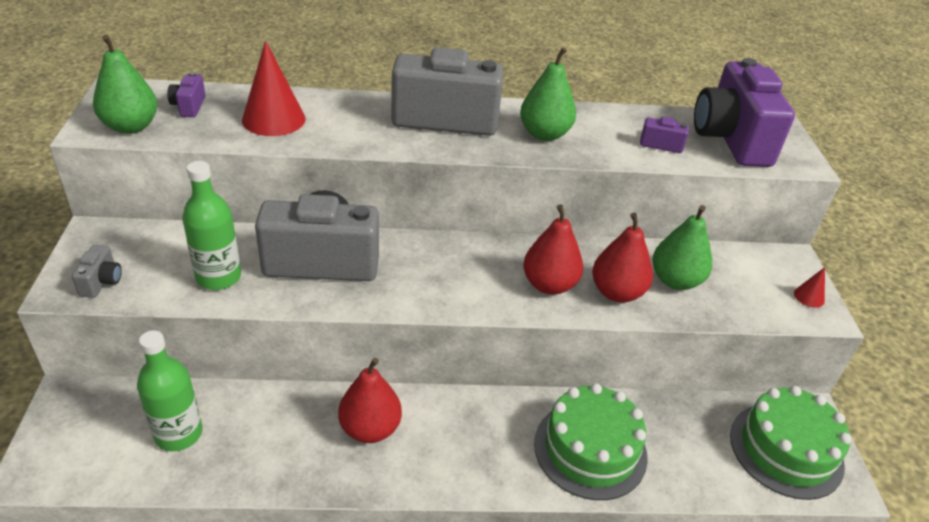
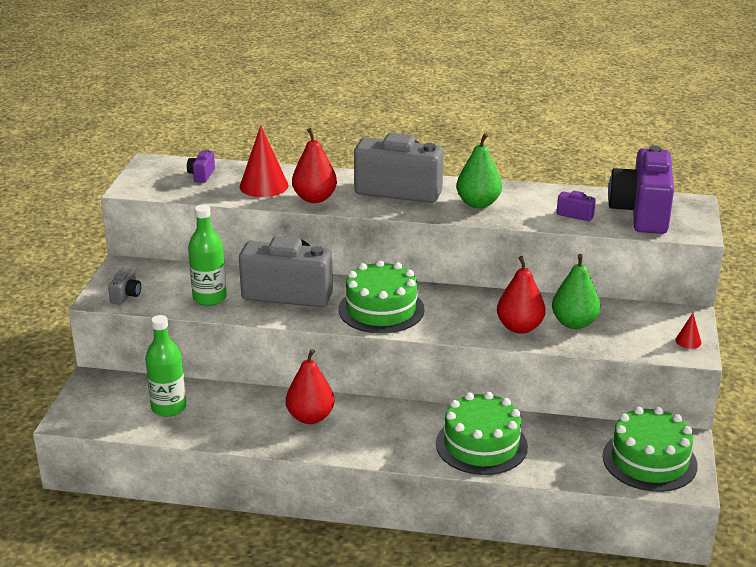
camera: 15 degrees right, 10 degrees down
(131, 126) = (158, 187): green pear -> none
(444, 278) = (381, 309): none -> green cake
(549, 285) = (465, 319): red pear -> red pear (315, 198)

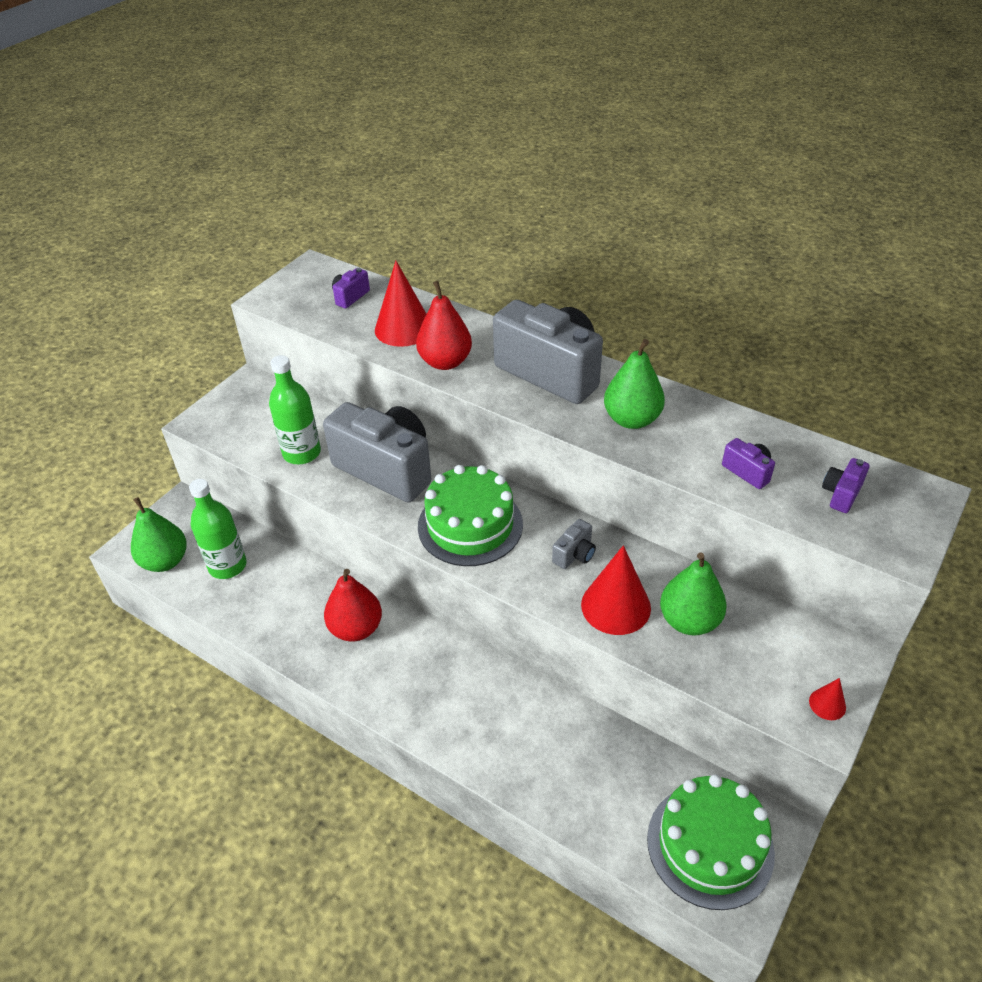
camera: 25 degrees right, 15 degrees up
(109, 418) = (165, 561): none -> green pear
(126, 296) = (224, 425): grey camera -> grey camera (574, 554)
(481, 445) = (516, 739): green cake -> none
(519, 327) = (615, 606): red pear -> red cone
(641, 213) = (841, 494): purple camera -> purple camera, size x0.41

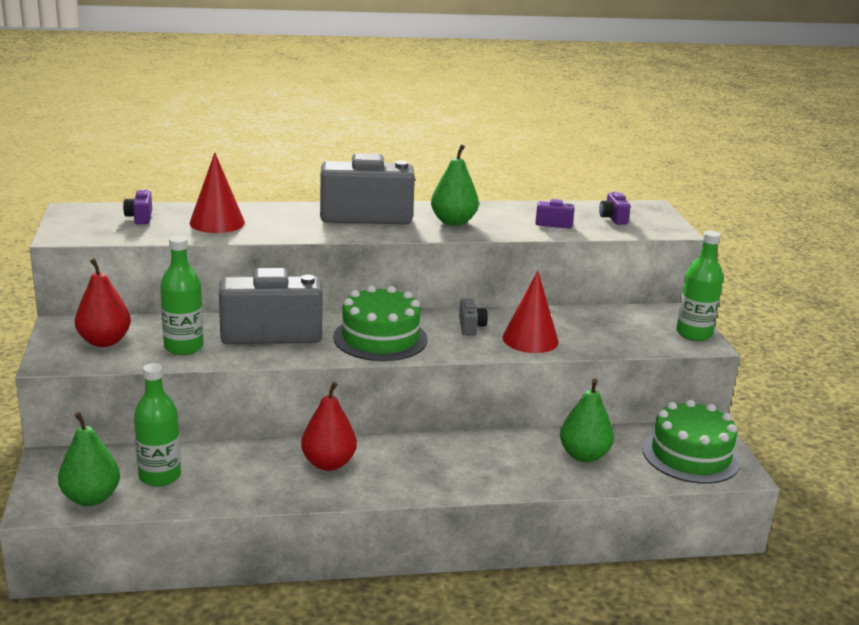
camera: 45 degrees left, 20 degrees down
(445, 362) = (281, 230): red pear -> red pear (104, 341)
(689, 621) = (579, 330): green pear -> green pear (584, 455)
(827, 704) = (694, 334): red cone -> green bottle

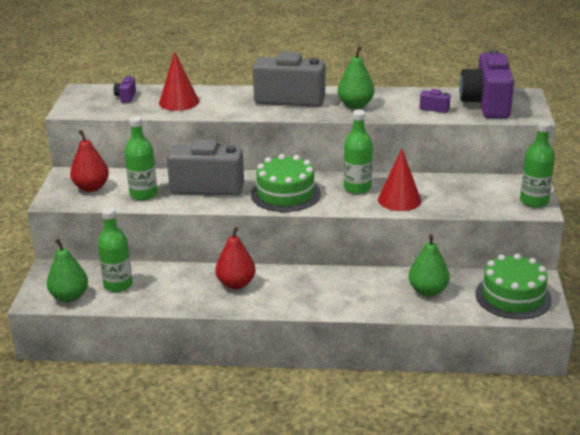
camera: 15 degrees right, 5 degrees up
(470, 327) = (357, 188): grey camera -> green bottle
(613, 218) = (486, 104): purple camera -> purple camera, size x2.45

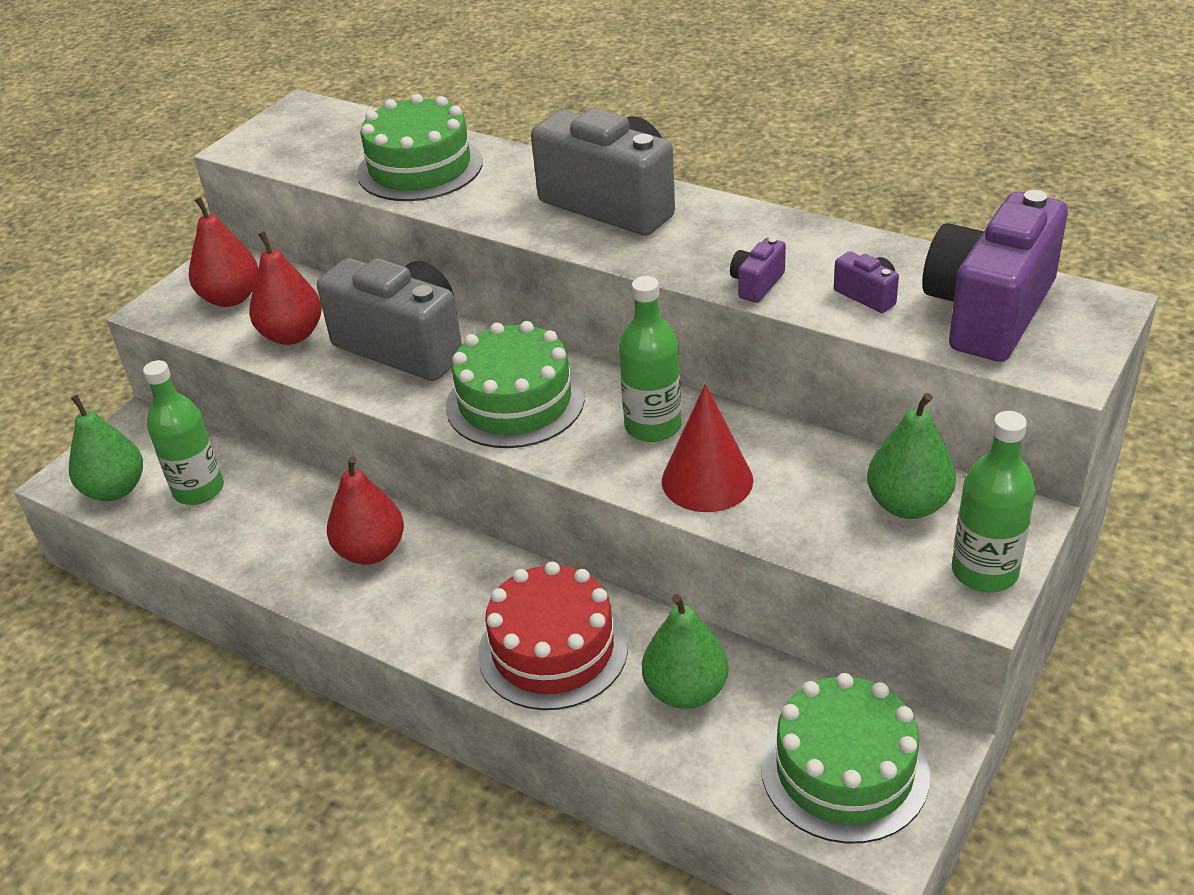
camera: 30 degrees right, 10 degrees up
(126, 97) = (350, 138): purple camera -> purple camera (757, 284)
(143, 194) = (292, 335): green bottle -> red pear
(179, 102) = (420, 168): red cone -> green cake
(355, 105) = (717, 248): green pear -> green pear (908, 504)
(358, 294) = (553, 649): none -> red cake

